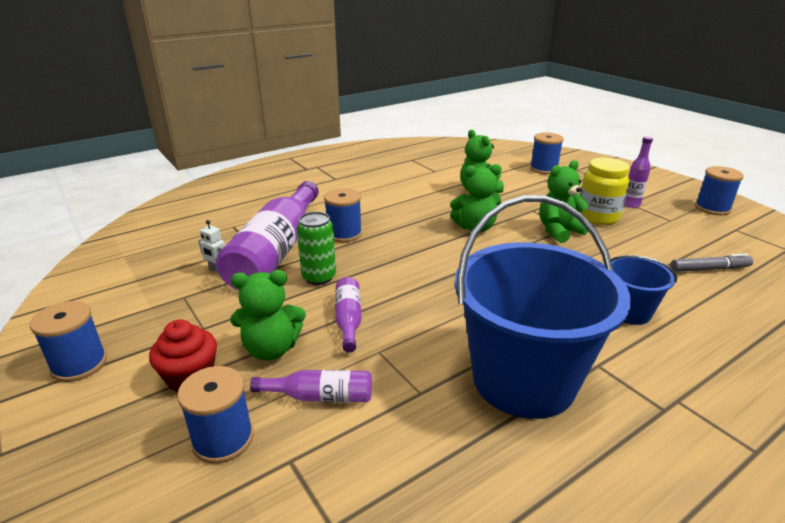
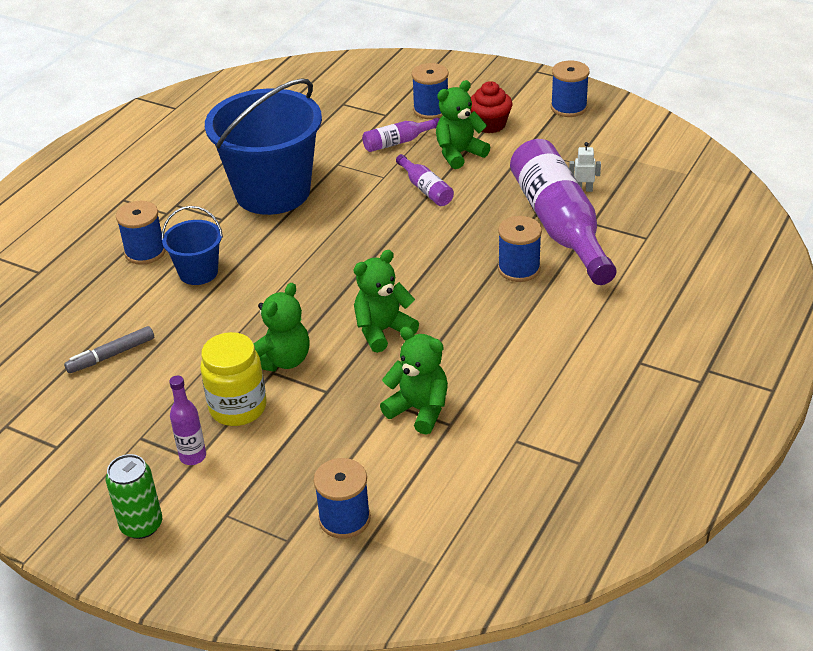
camera: 155 degrees right, 10 degrees up
(319, 277) = (488, 214): green can -> green can (141, 525)
(712, 208) = (74, 491): blue spool -> blue spool (145, 252)

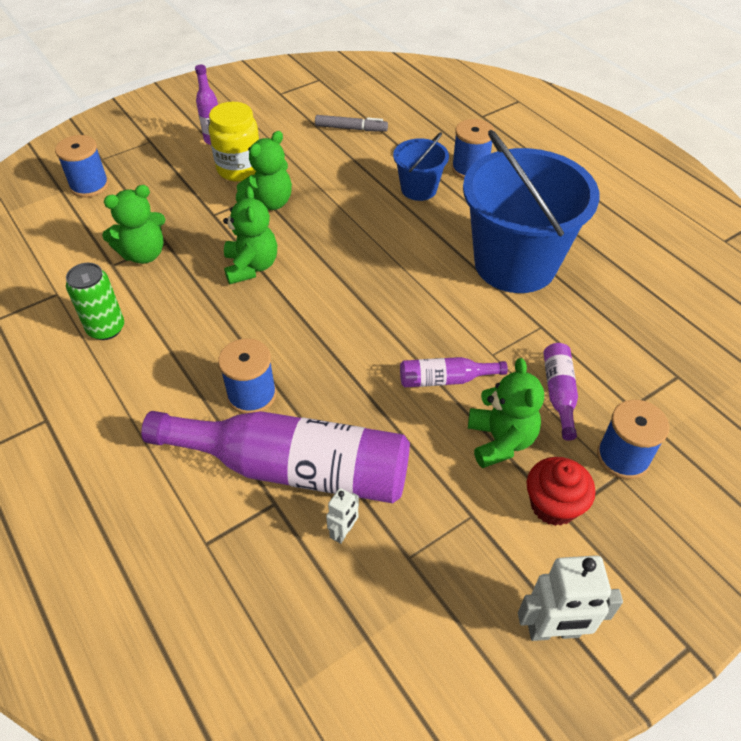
camera: 115 degrees right, 10 degrees up
(111, 355) = (351, 129): grey marker -> grey marker turned 105 degrees clockwise
(141, 525) = (178, 110): green can -> green can (106, 328)
(282, 360) = (269, 203): green teddy bear -> green teddy bear turned 105 degrees counterclockwise
(568, 107) = (553, 631): blue spool -> white robot

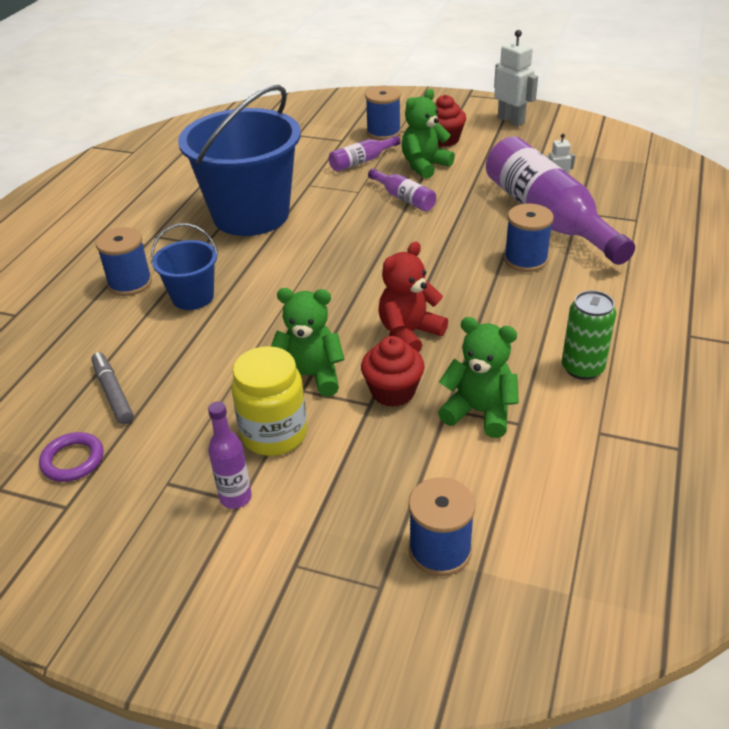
camera: 125 degrees left, 10 degrees down
(209, 229) = (393, 391): none -> red cupcake
(251, 267) = (409, 334): green teddy bear -> red teddy bear
(311, 103) = (73, 460): none -> purple ring

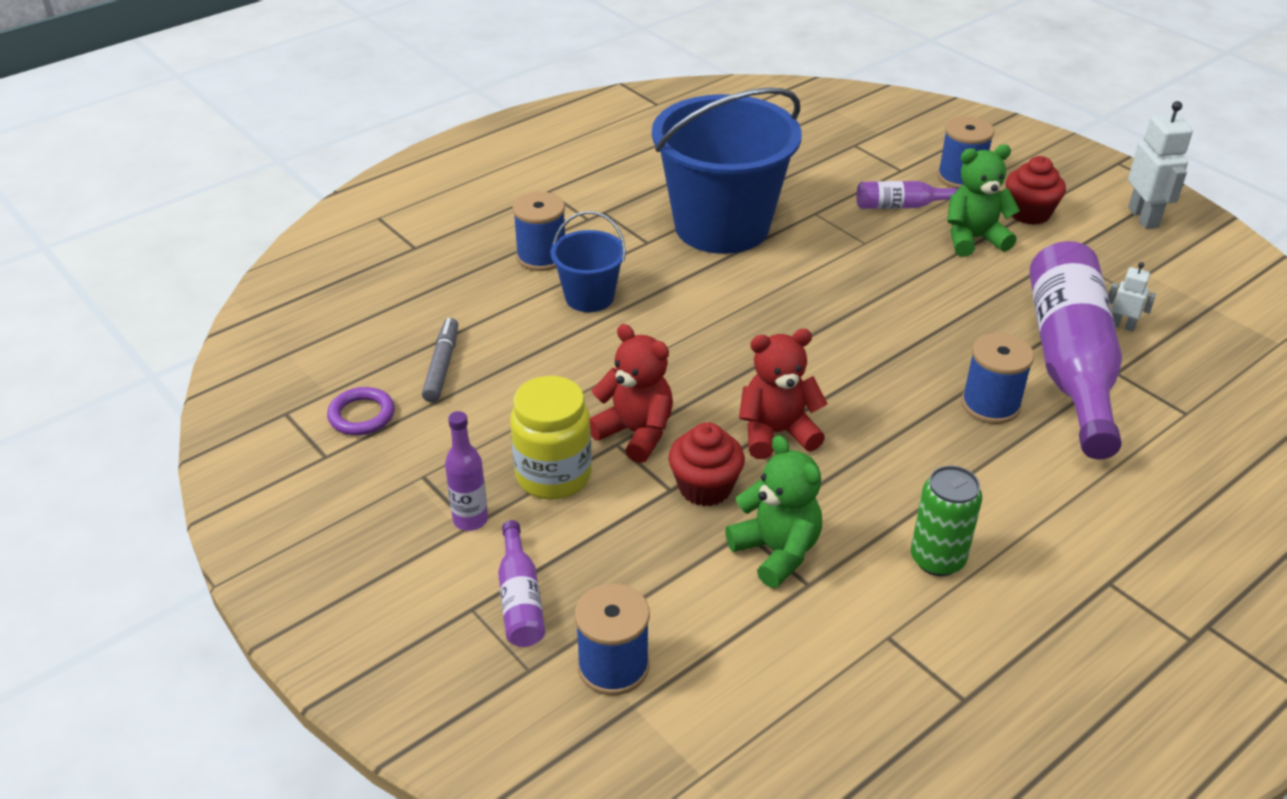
camera: 30 degrees right, 0 degrees up
(310, 376) = (635, 433): green teddy bear -> red teddy bear
(404, 198) = (911, 271): purple bottle -> purple bottle (520, 599)

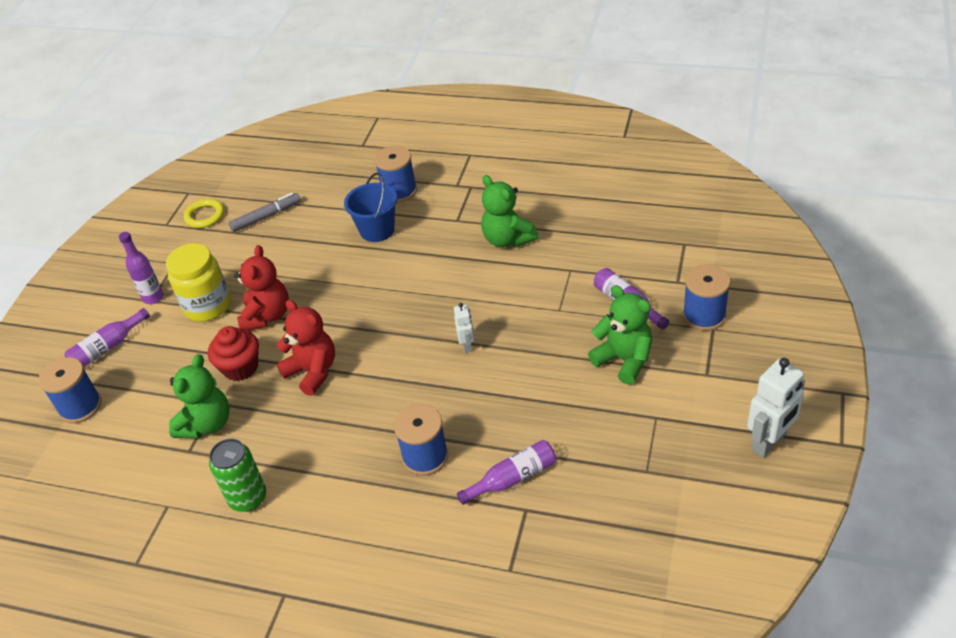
camera: 60 degrees right, 5 degrees up
(361, 415) = (205, 216): purple ring -> yellow ring
(722, 226) = (507, 239): blue bucket -> green teddy bear
(1029, 213) = (695, 373): red cupcake -> none
(1069, 363) = (512, 478): purple bottle -> purple bottle, size x0.44
(1122, 326) = (591, 489): white robot -> white robot (467, 345)

